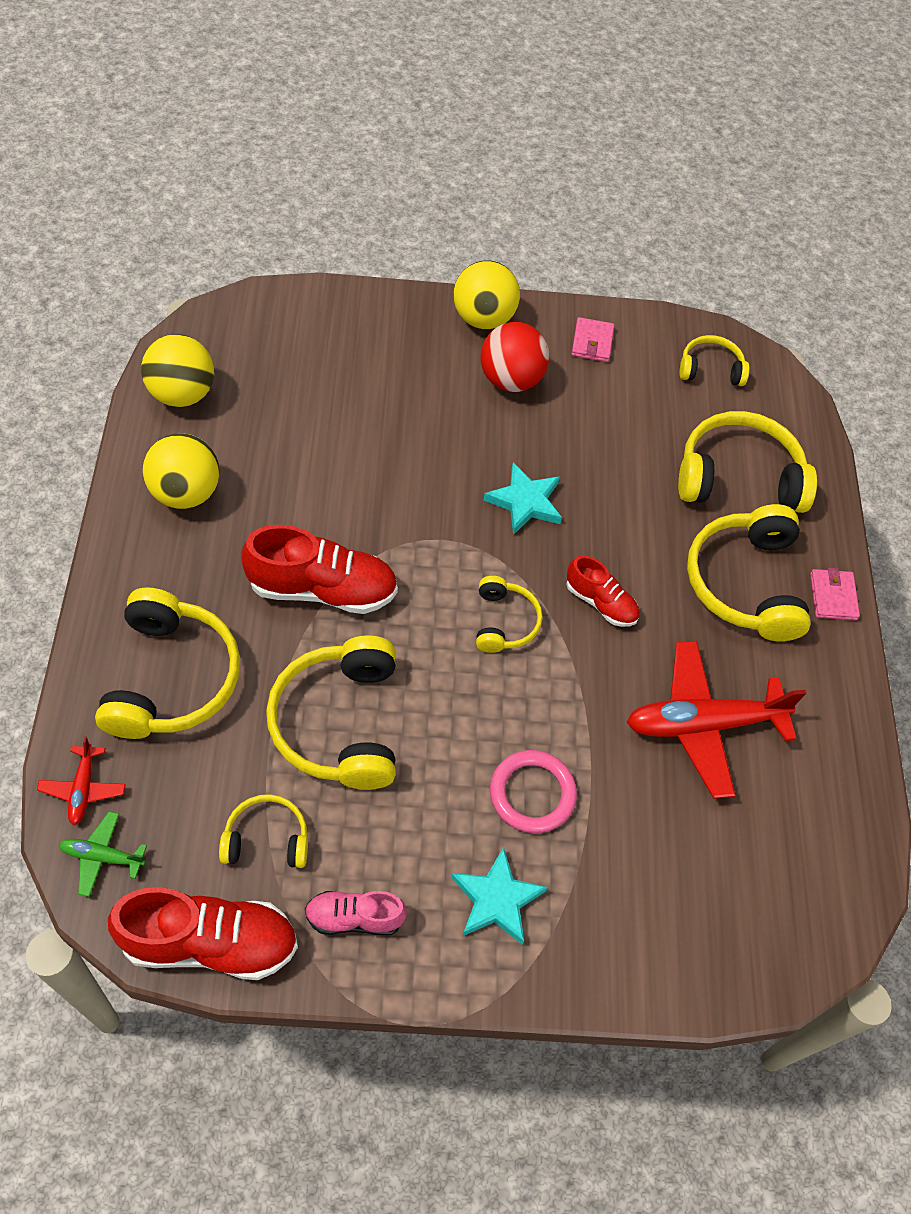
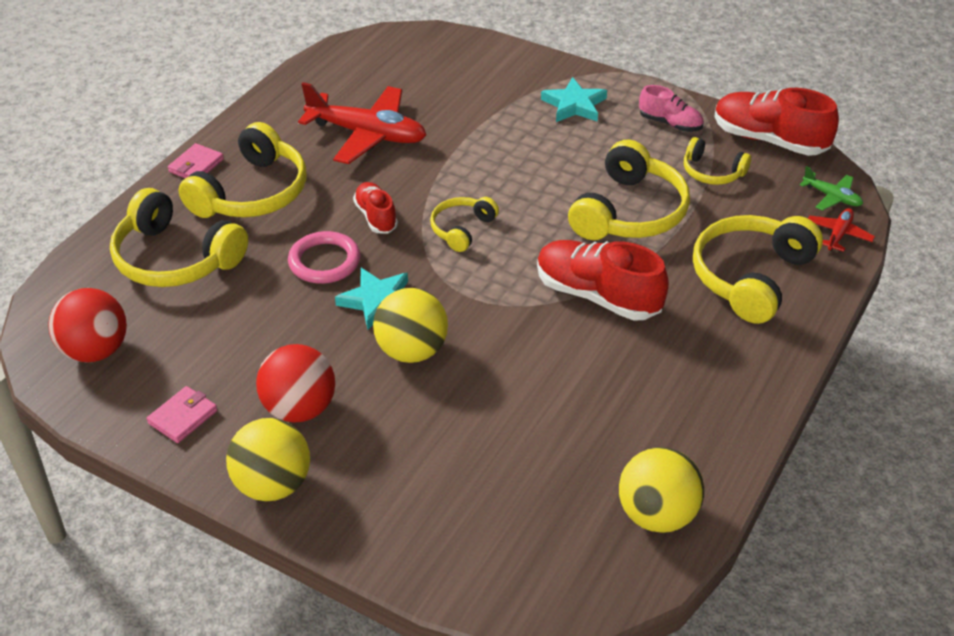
camera: 145 degrees left, 15 degrees down
(185, 492) = (689, 412): yellow ball -> yellow ball (412, 351)
(532, 793) = (515, 139): pink ring -> pink ring (324, 261)
(710, 369) = (95, 351): yellow headphones -> red ball

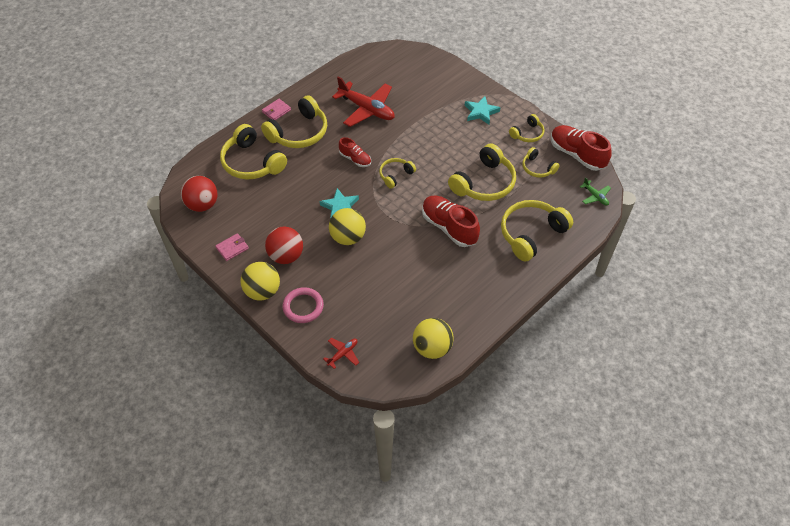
camera: 15 degrees right, 10 degrees up
(324, 261) = (322, 179): pink ring -> pink ring (303, 307)
(376, 217) = (355, 159): red shoe -> red shoe turned 135 degrees clockwise
(670, 123) = (527, 134): pink shoe -> yellow headphones
(838, 234) = (588, 219): red plane -> red plane (343, 354)

